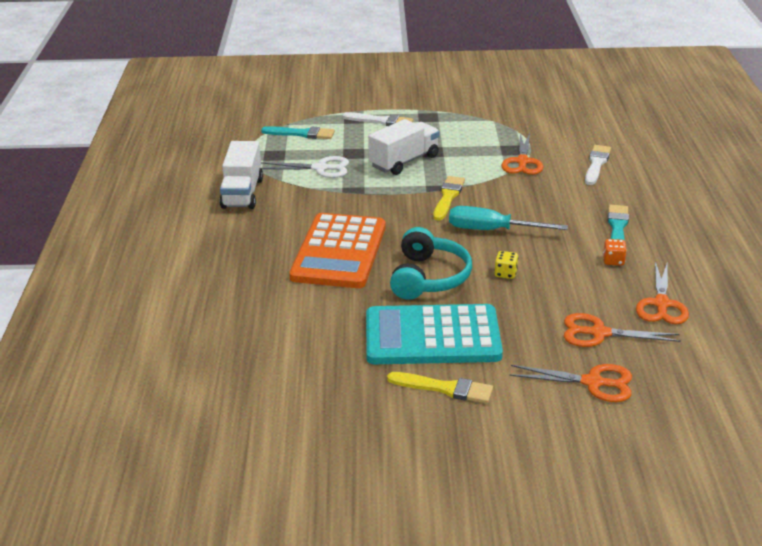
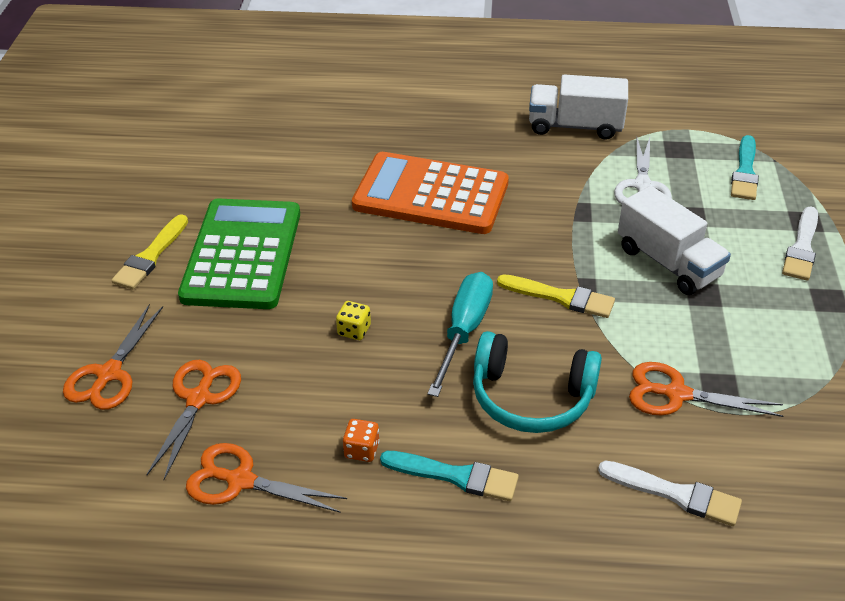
camera: 95 degrees right, 10 degrees up
(429, 277) = (360, 262): turquoise headphones -> turquoise headphones (531, 397)
(432, 336) = (242, 255): turquoise calculator -> green calculator

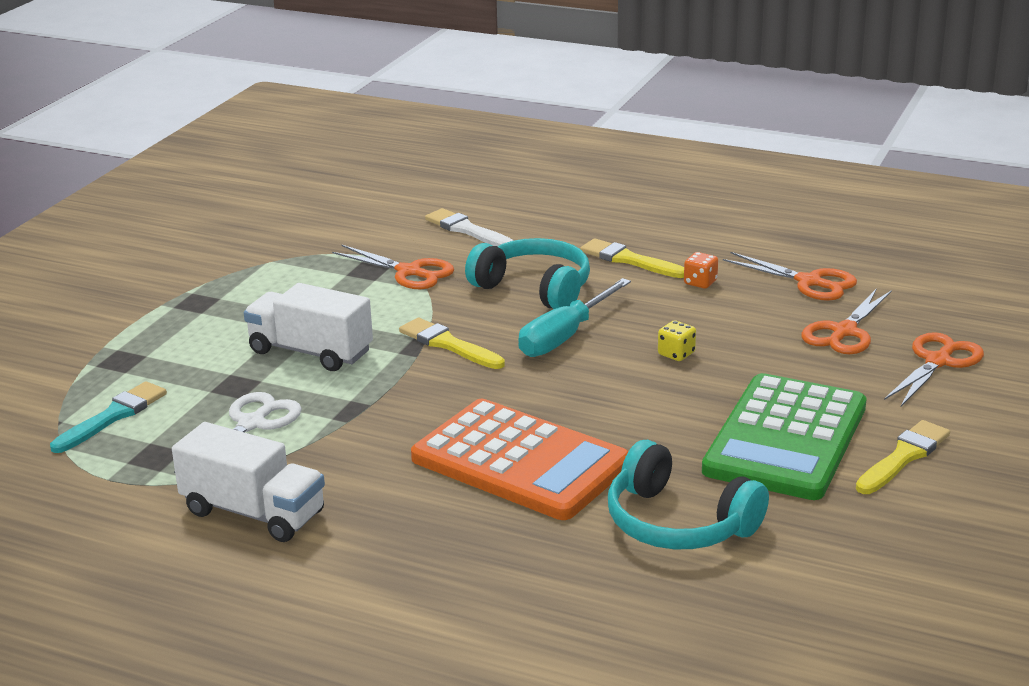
camera: 160 degrees left, 15 degrees down
(305, 171) = (678, 523): none -> turquoise headphones
(455, 476) = (629, 260): turquoise brush -> yellow brush
(668, 262) = (310, 352): white truck -> white truck turned 45 degrees counterclockwise
(802, 247) = (160, 341): white brush -> none

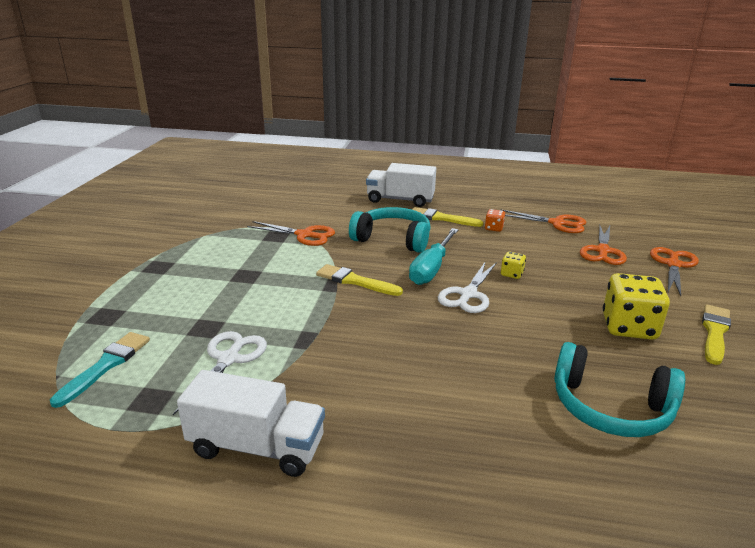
camera: 15 degrees left, 0 degrees up
(310, 352) = (256, 295): white truck -> white truck (400, 200)
(467, 230) = (330, 207): white brush -> none
(520, 461) = (457, 368): orange calculator -> none
(593, 376) = (468, 294): none -> white scissors
(786, 439) = (629, 327): green calculator -> yellow dice

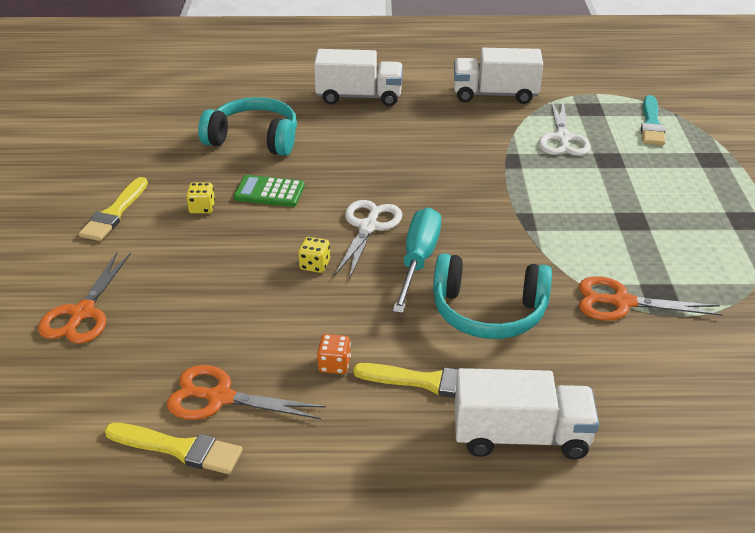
camera: 170 degrees right, 10 degrees up
(355, 281) = (503, 229): yellow brush -> yellow brush (179, 449)
(468, 474) = (359, 97): none -> white truck
(566, 335) = (269, 192): none -> green calculator
(602, 251) = (172, 329): orange scissors -> none
(629, 327) = (202, 208): yellow dice -> yellow dice, size x0.48

